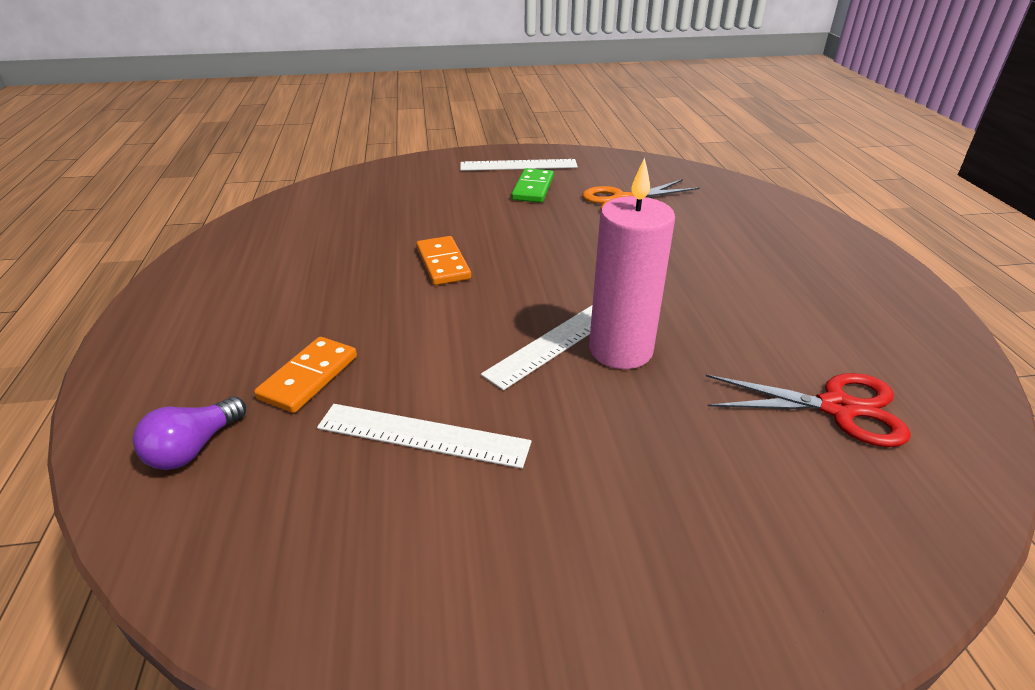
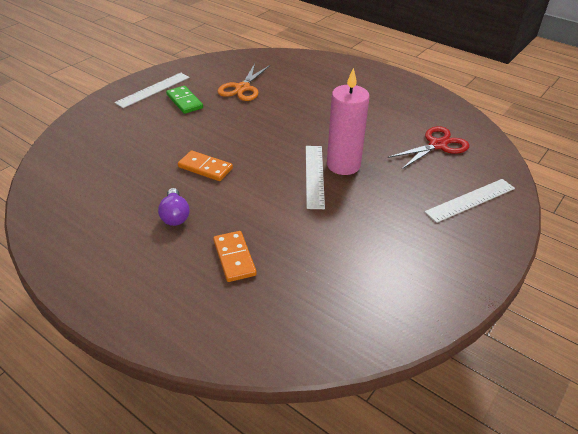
camera: 45 degrees left, 5 degrees up
(193, 448) = (236, 319): purple light bulb -> purple light bulb (175, 215)
(423, 435) = (322, 246): white ruler -> white ruler (470, 200)

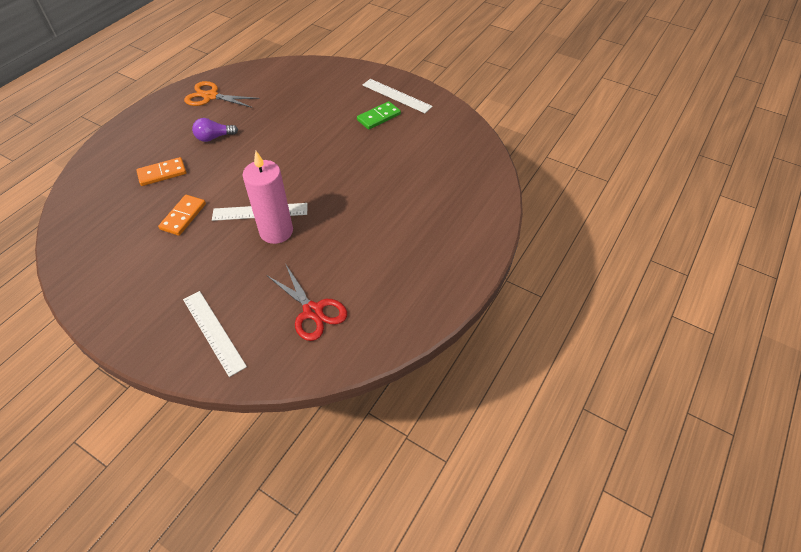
camera: 85 degrees right, 10 degrees up
(205, 168) = (273, 144): orange domino -> orange domino (183, 216)
(242, 88) = (411, 150): orange scissors -> orange scissors (211, 96)

